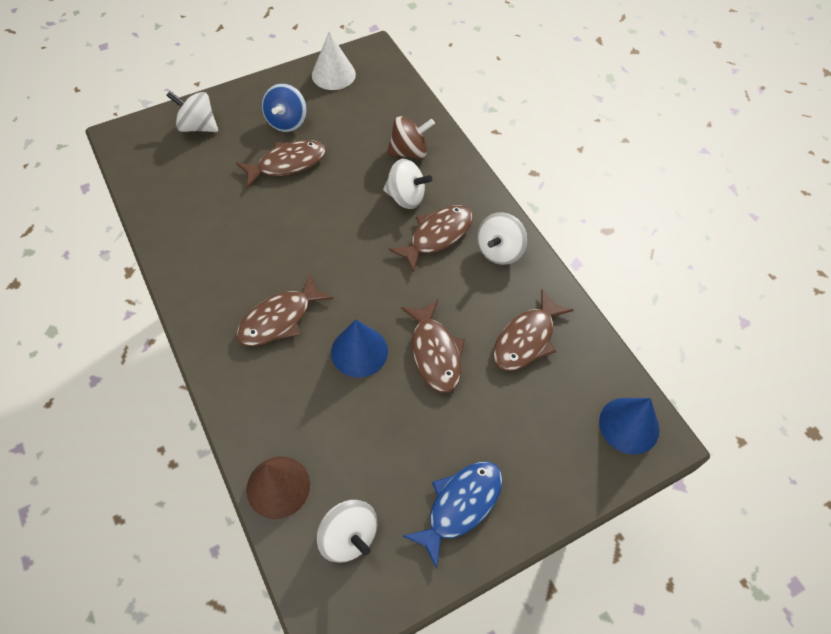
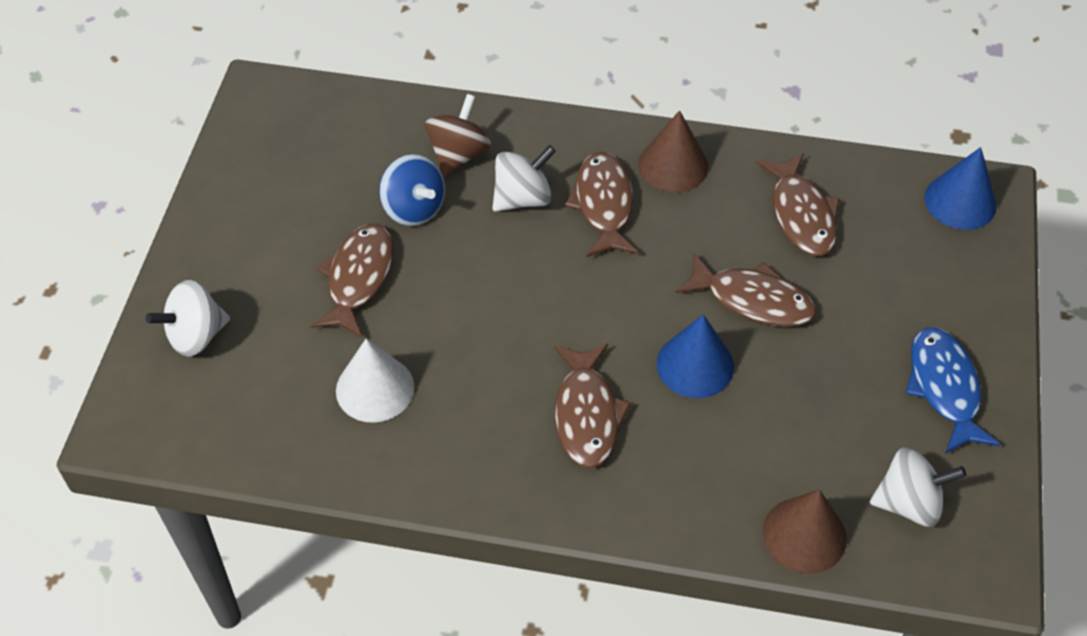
camera: 50 degrees left, 5 degrees down
(287, 122) = (288, 240): blue spinning top -> blue spinning top (414, 208)
(333, 74) = (257, 150): white cone -> white cone (375, 388)
(499, 251) = (673, 165): white spinning top -> brown cone

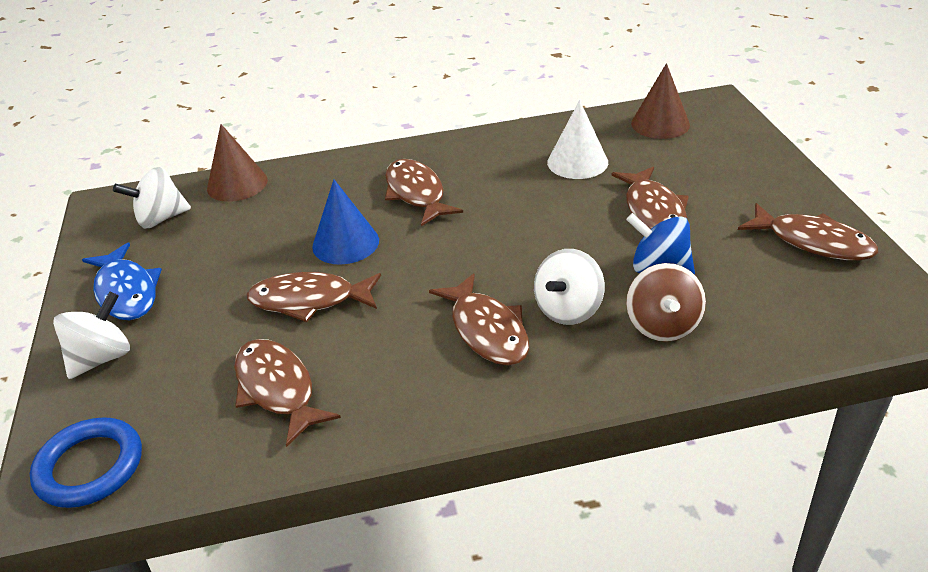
camera: 160 degrees right, 15 degrees down
(196, 335) = (730, 148): white spinning top -> white spinning top (102, 358)
(257, 183) = (813, 242): none -> brown fish
(673, 165) = (435, 392): brown cone -> brown cone (660, 124)
(960, 201) = (90, 467): blue cone -> blue ring

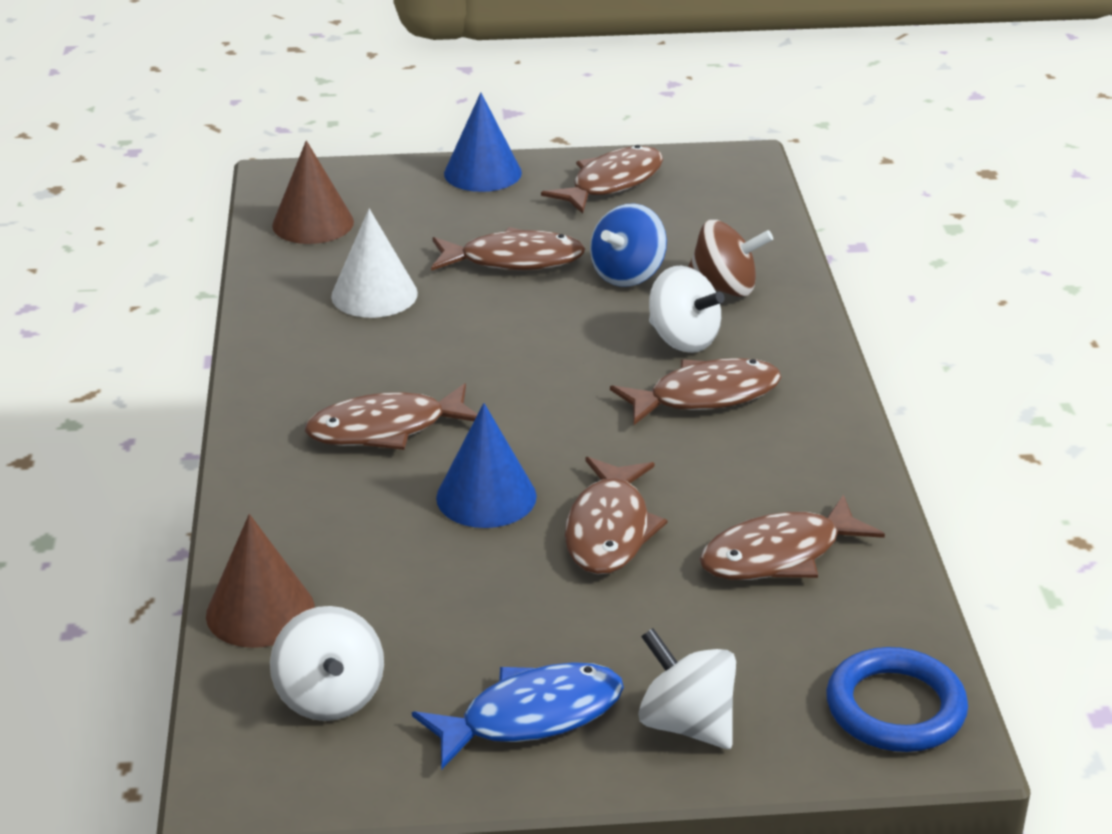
camera: 85 degrees left, 5 degrees down
(782, 177) = (482, 173): none -> blue cone

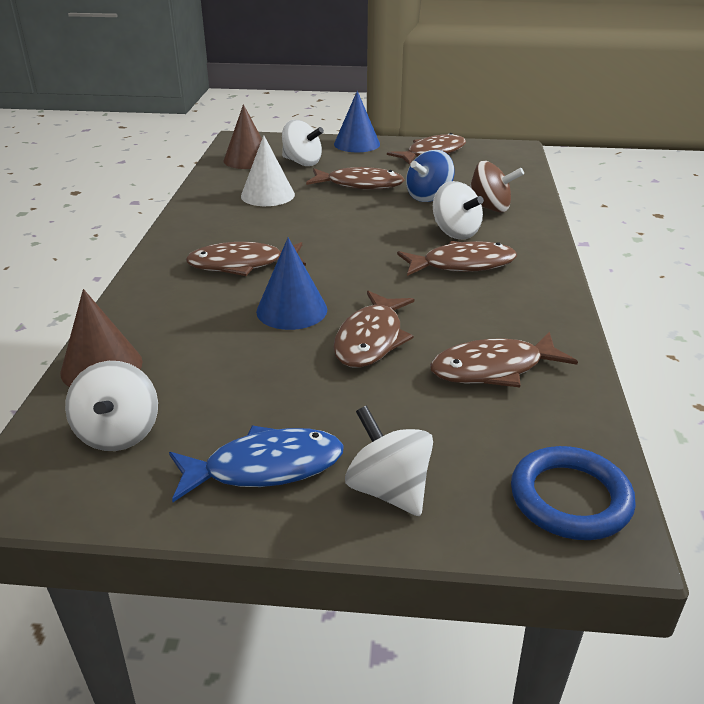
camera: 10 degrees right, 0 degrees up
(405, 221) = (302, 162): none -> white spinning top

